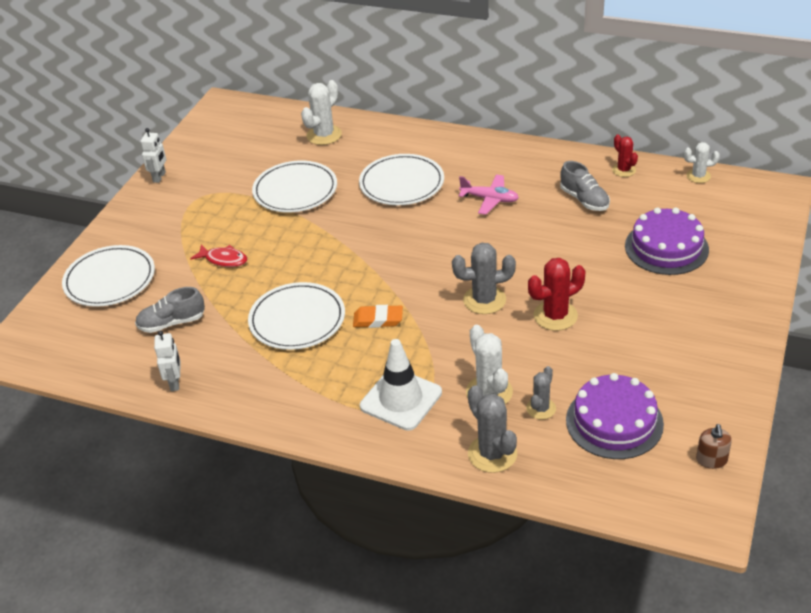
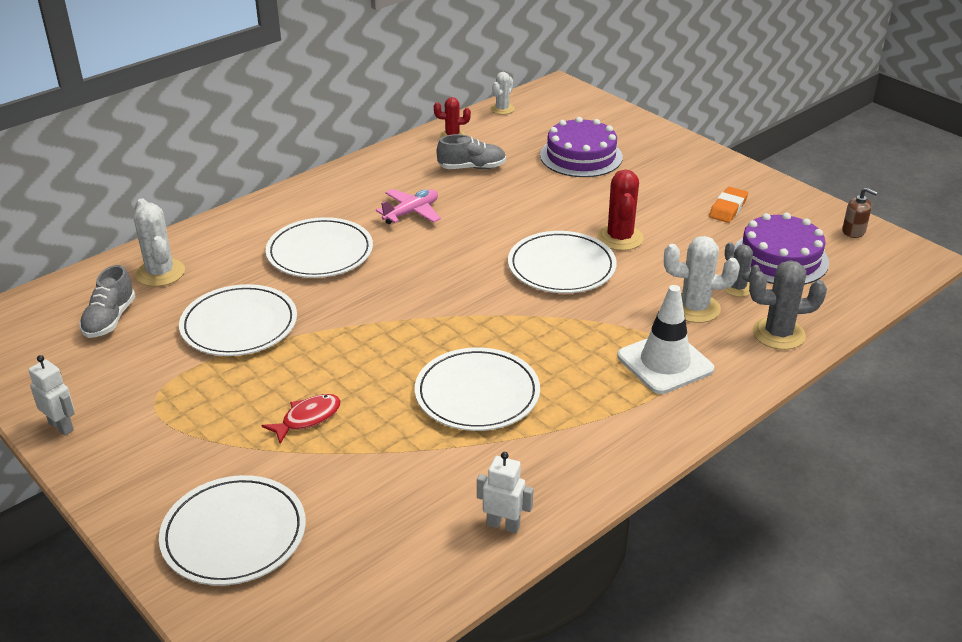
camera: 65 degrees left, 5 degrees down
(172, 323) = (386, 497): grey shoe -> grey shoe (110, 319)
(378, 319) = (530, 338): orange eraser -> orange eraser (728, 208)
(484, 300) = (561, 267): grey cactus -> white plate

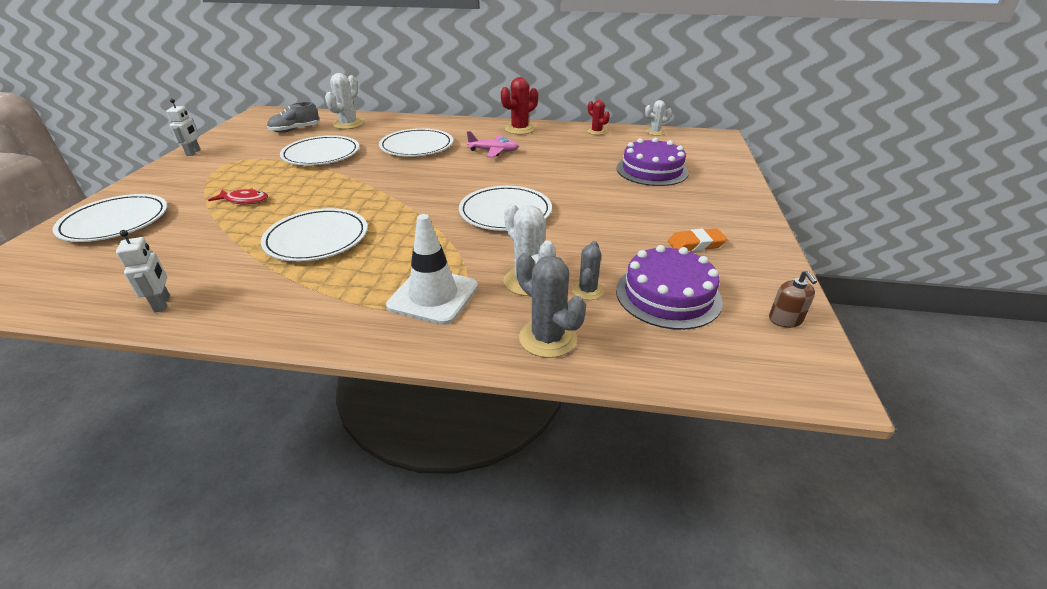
camera: 50 degrees right, 0 degrees up
(472, 168) = (572, 148): grey shoe -> none
(620, 238) = (575, 218): red cactus -> red cactus (520, 129)

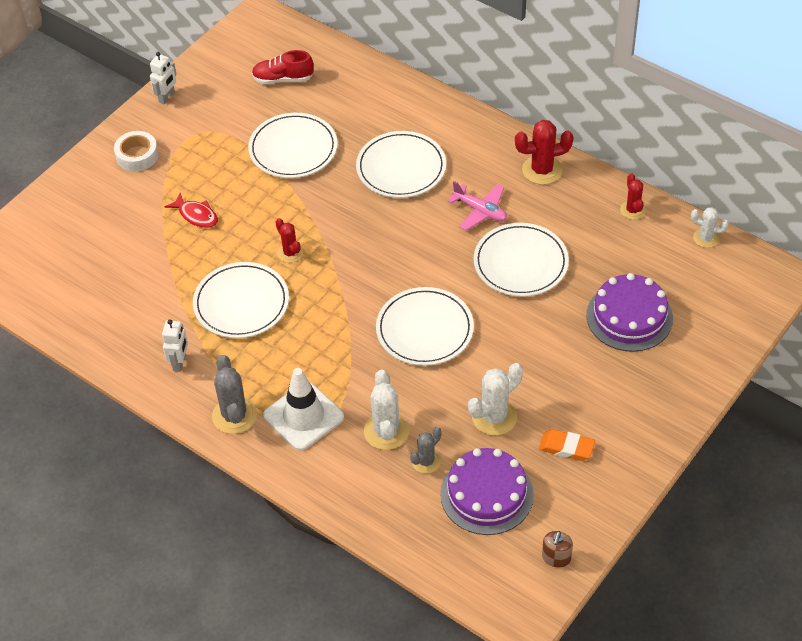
camera: 30 degrees right, 15 degrees up
(115, 222) = (84, 210): white plate -> white plate (520, 263)
(163, 303) = (109, 342): white robot -> white robot (179, 362)
(171, 183) = (137, 155): none -> white tape
(295, 130) = (283, 79): grey shoe -> red shoe
(348, 124) = (347, 85): white cactus -> white cactus (494, 417)
(350, 200) = (290, 253): none -> red cactus
(547, 338) = (362, 495): grey cactus -> grey cactus (234, 415)

